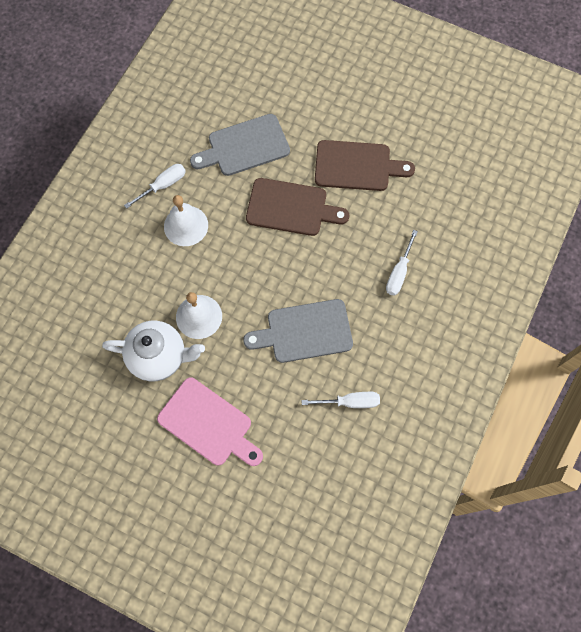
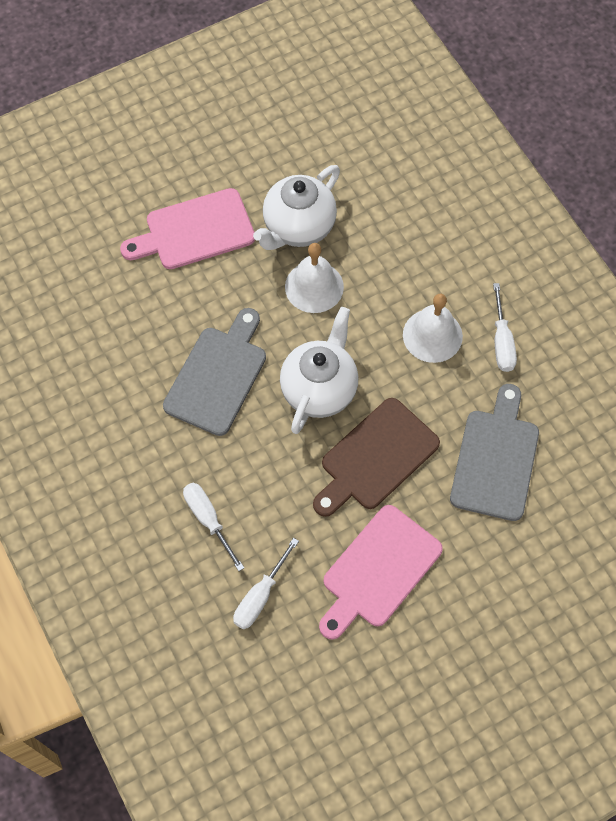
camera: 125 degrees right, 5 degrees down
(269, 266) = (319, 389): none -> white teapot
(350, 402) = (110, 370): white screwdriver -> white screwdriver (260, 597)
(357, 166) = (378, 570): brown cutting board -> pink cutting board

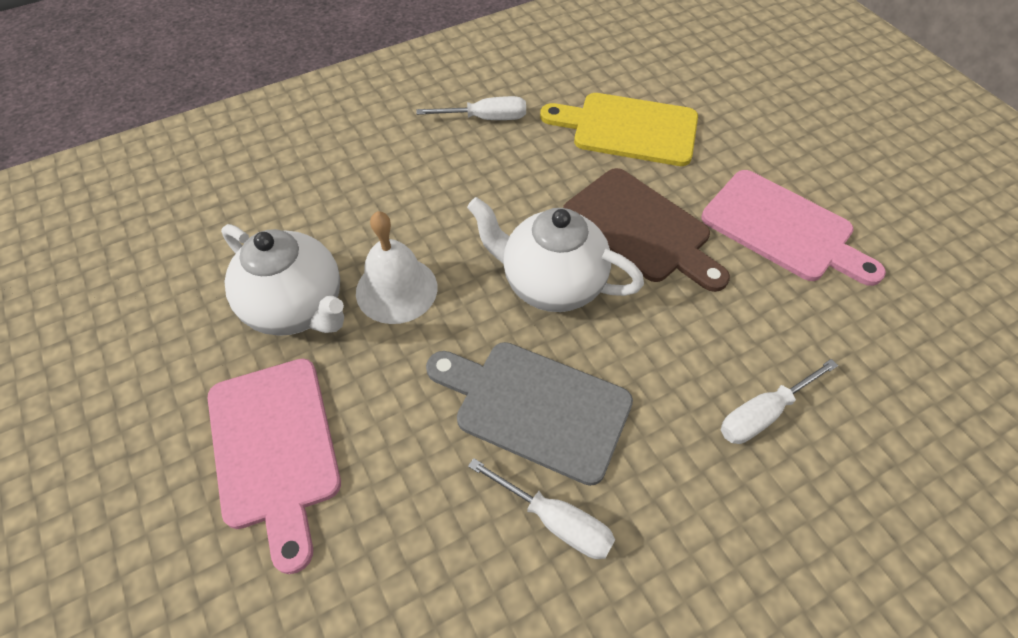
camera: 90 degrees left, 10 degrees down
(260, 597) = (854, 348): white screwdriver -> white screwdriver (556, 521)
(432, 335) = (476, 174): white bell -> none
(495, 459) = (628, 129): grey cutting board -> yellow cutting board

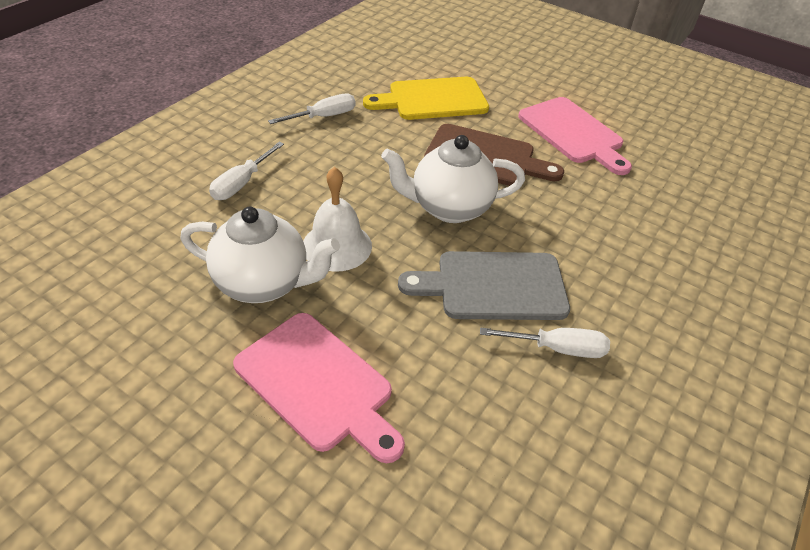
camera: 30 degrees left, 10 degrees down
(762, 414) = (636, 240): white screwdriver -> white screwdriver (241, 184)
(783, 228) = (573, 133): pink cutting board -> pink cutting board turned 45 degrees clockwise

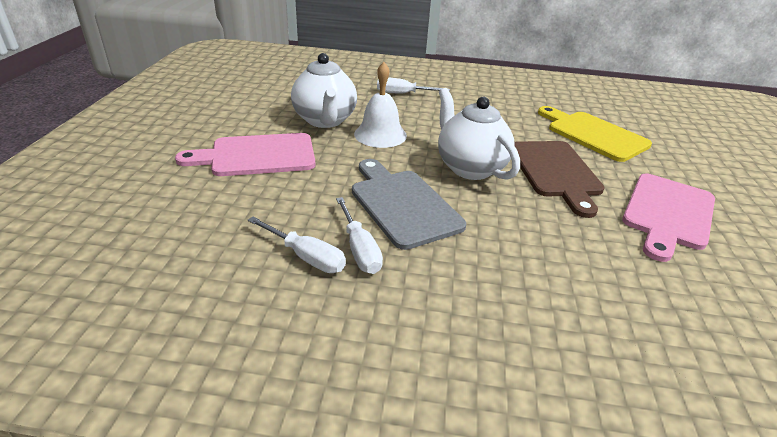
camera: 65 degrees right, 10 degrees down
(318, 384) = (257, 156): pink cutting board -> pink cutting board turned 60 degrees clockwise
(324, 116) = (504, 101): white screwdriver -> white screwdriver (307, 257)

